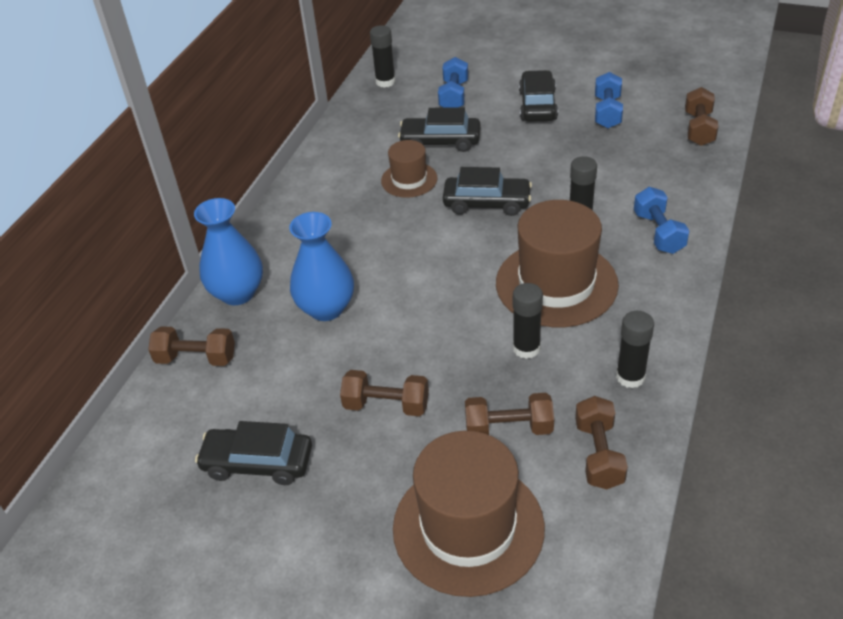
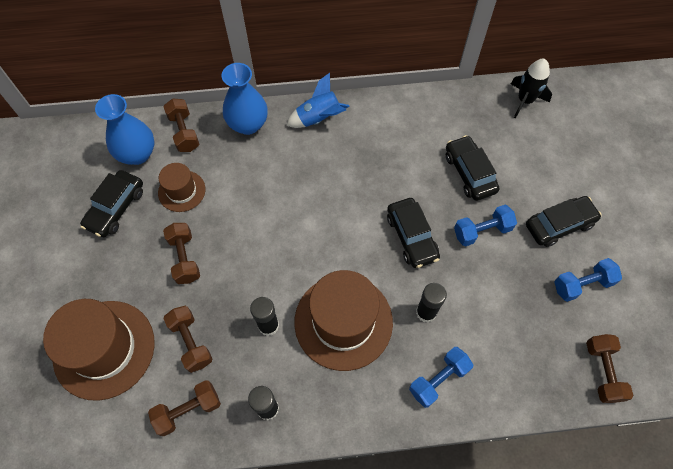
camera: 60 degrees right, 20 degrees up
(258, 463) = (116, 208): black car -> black car turned 135 degrees counterclockwise
(282, 230) = (319, 118): none -> blue rocket
(326, 308) = (255, 182): blue vase -> blue vase (137, 154)
(385, 82) = (525, 100): black glue stick -> black rocket
(409, 180) = (412, 172): brown hat -> brown hat (181, 191)
(453, 96) = (535, 157): blue dumbbell -> blue dumbbell (482, 231)
(699, 129) = (602, 371): brown dumbbell -> brown dumbbell turned 75 degrees counterclockwise

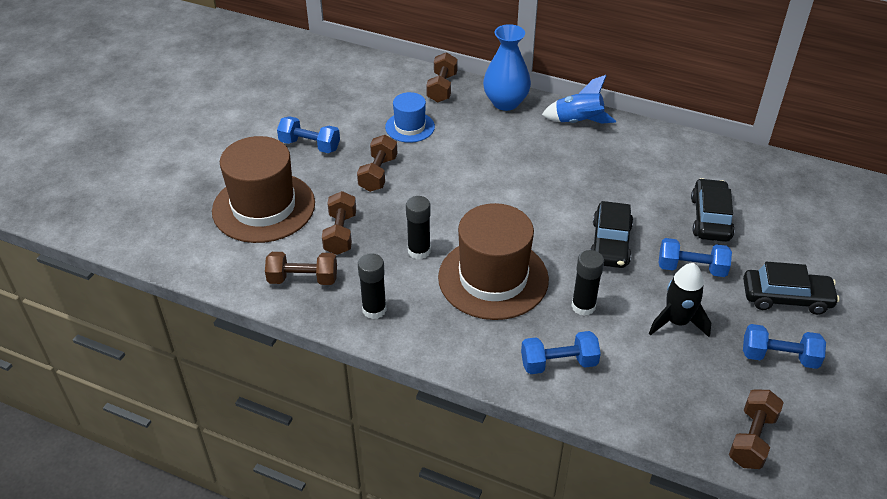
camera: 30 degrees right, 20 degrees down
(104, 256) = (310, 145): none -> blue dumbbell
(116, 208) = (344, 117): black car -> none
(137, 154) = (389, 88): blue vase -> none
(181, 191) = (410, 127): brown hat -> blue hat
(525, 100) = (817, 184): black rocket -> black rocket (677, 322)

